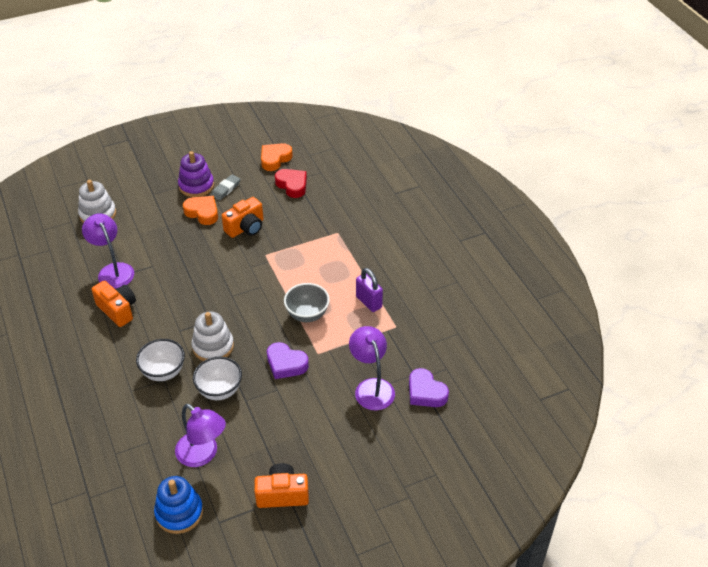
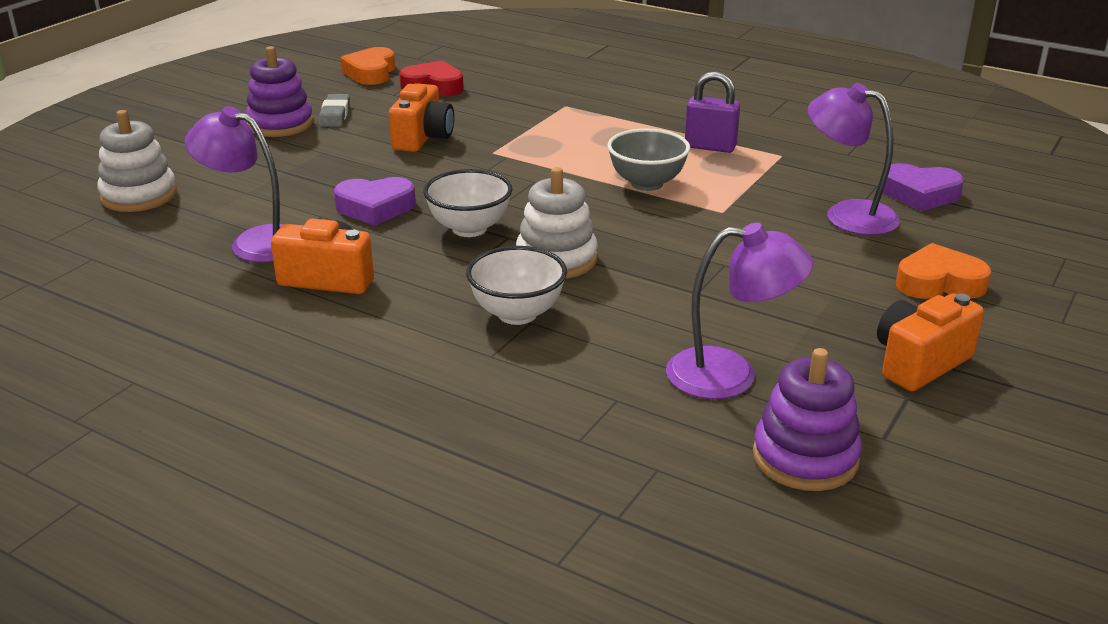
camera: 35 degrees left, 15 degrees down
(179, 512) = (805, 457): blue stacking toy -> purple stacking toy
(202, 212) = (330, 144): orange heart -> orange heart (939, 283)
(219, 390) = (641, 298): white bowl -> white bowl (469, 228)
(286, 364) = (695, 236): purple heart -> purple heart (375, 208)

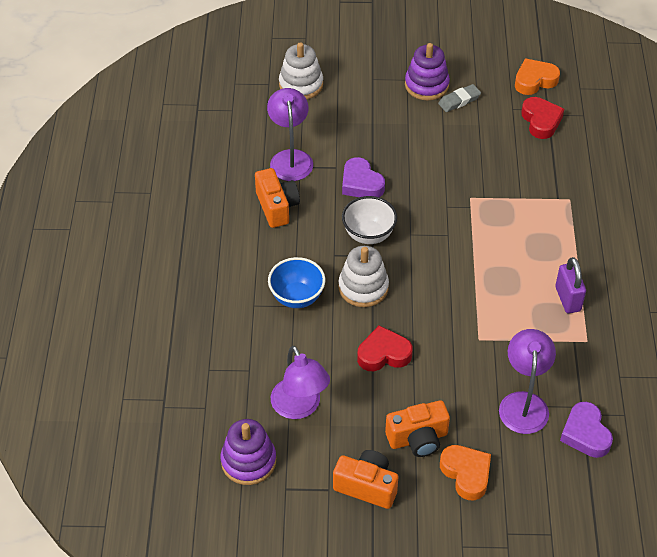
camera: 60 degrees right, 20 degrees up
(423, 138) = (462, 156): orange camera -> orange camera (418, 438)
(517, 314) = (297, 297): white bowl -> blue bowl
(647, 183) = (487, 288): grey bowl -> none
(688, 279) = (383, 354): none -> red heart

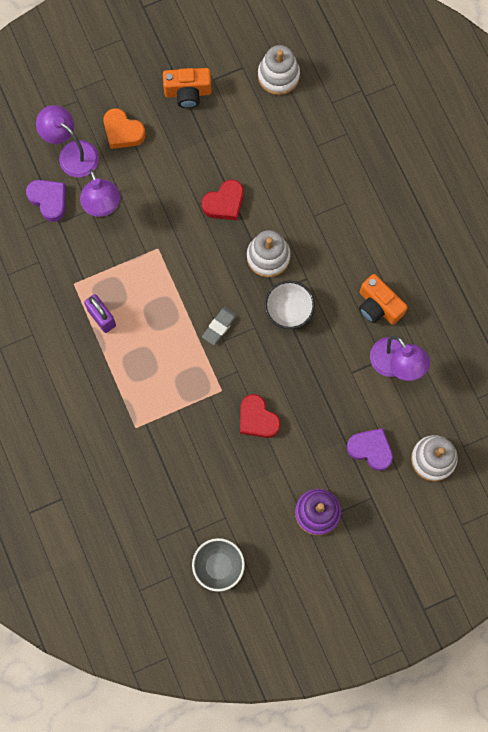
camera: 155 degrees right, 25 degrees up
(248, 461) = (278, 76): purple stacking toy -> white stacking toy
(297, 297) = (315, 224): blue bowl -> none
(300, 407) = (264, 132): purple lamp -> purple lamp (72, 153)
(361, 183) = (321, 364): purple heart -> purple heart (370, 449)
(418, 438) = (168, 144): orange camera -> none
(459, 100) = (279, 505): grey eraser -> grey eraser (219, 326)
(534, 80) = (218, 566): orange heart -> grey bowl
(541, 121) = (193, 513): red heart -> red heart (257, 419)

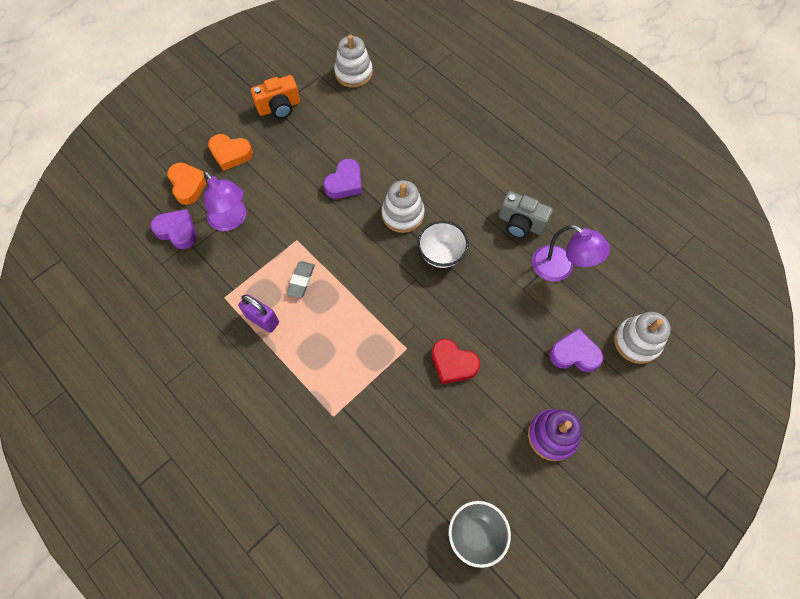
camera: 20 degrees left, 10 degrees down
(72, 153) = (188, 185): purple lamp -> orange heart
(219, 326) = (381, 289): grey eraser -> grey eraser (301, 281)
(224, 203) = (345, 183): red heart -> purple heart
(378, 306) = (520, 223): orange camera -> grey camera

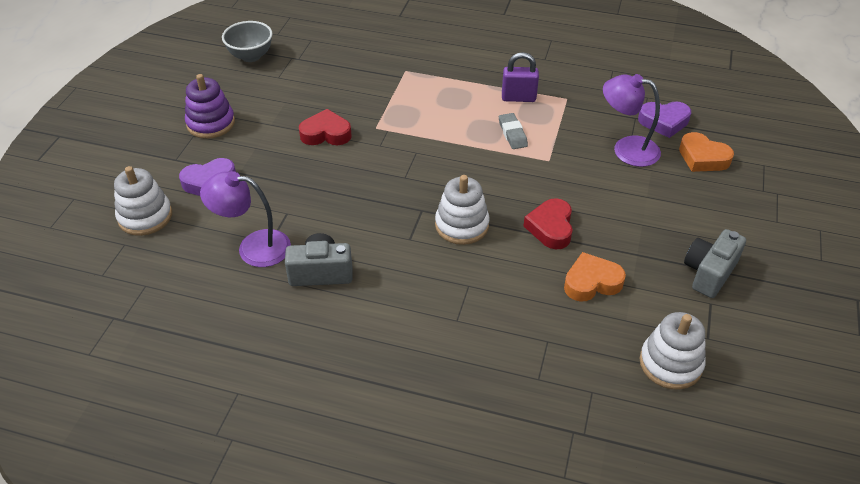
camera: 150 degrees right, 20 degrees down
(230, 154) = (699, 201): orange heart -> orange heart (591, 282)
(279, 107) = (709, 273): orange camera -> grey camera
(345, 183) = (551, 228): purple heart -> red heart
(441, 254) = (393, 207): white bowl -> none

